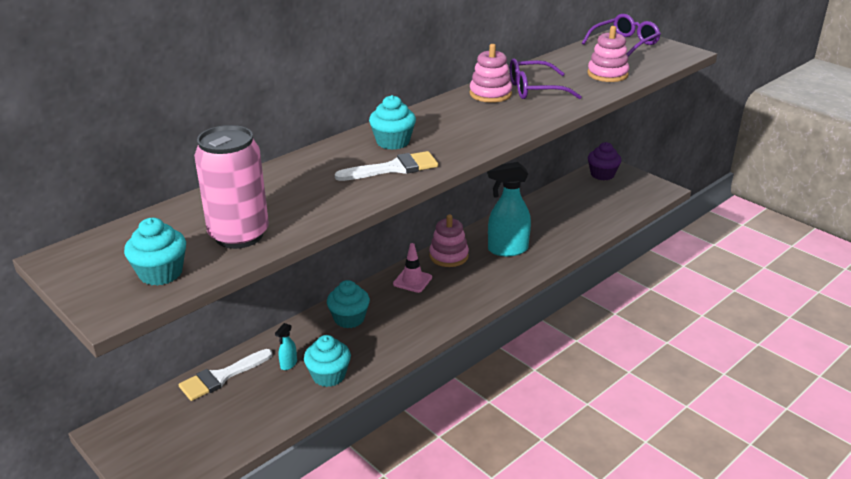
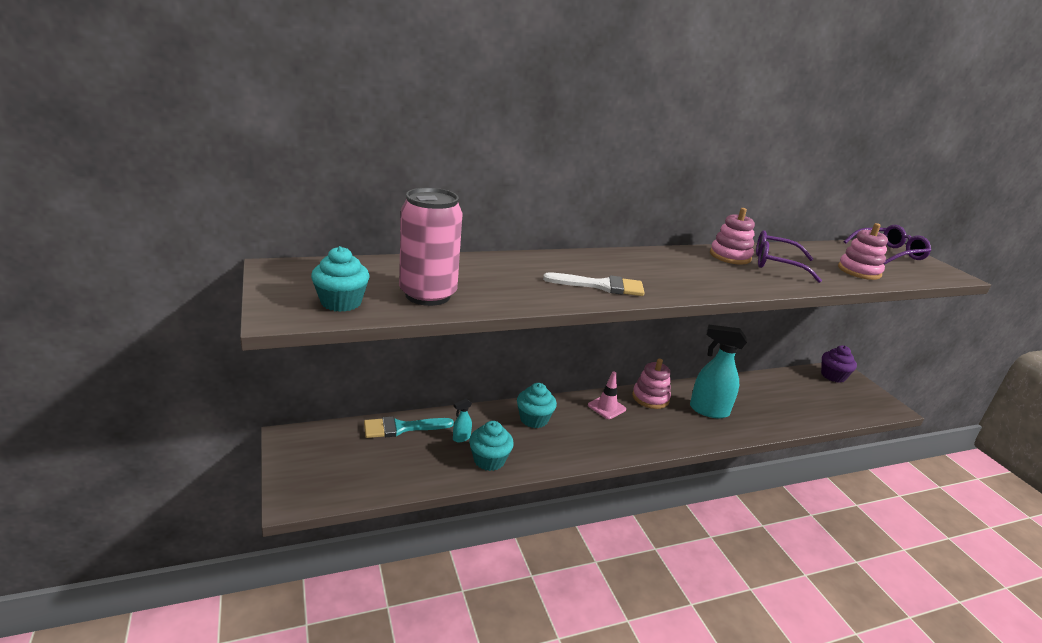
camera: 20 degrees right, 5 degrees down
(221, 377) = (402, 428): white brush -> turquoise brush
(393, 142) = (614, 267): turquoise cupcake -> none

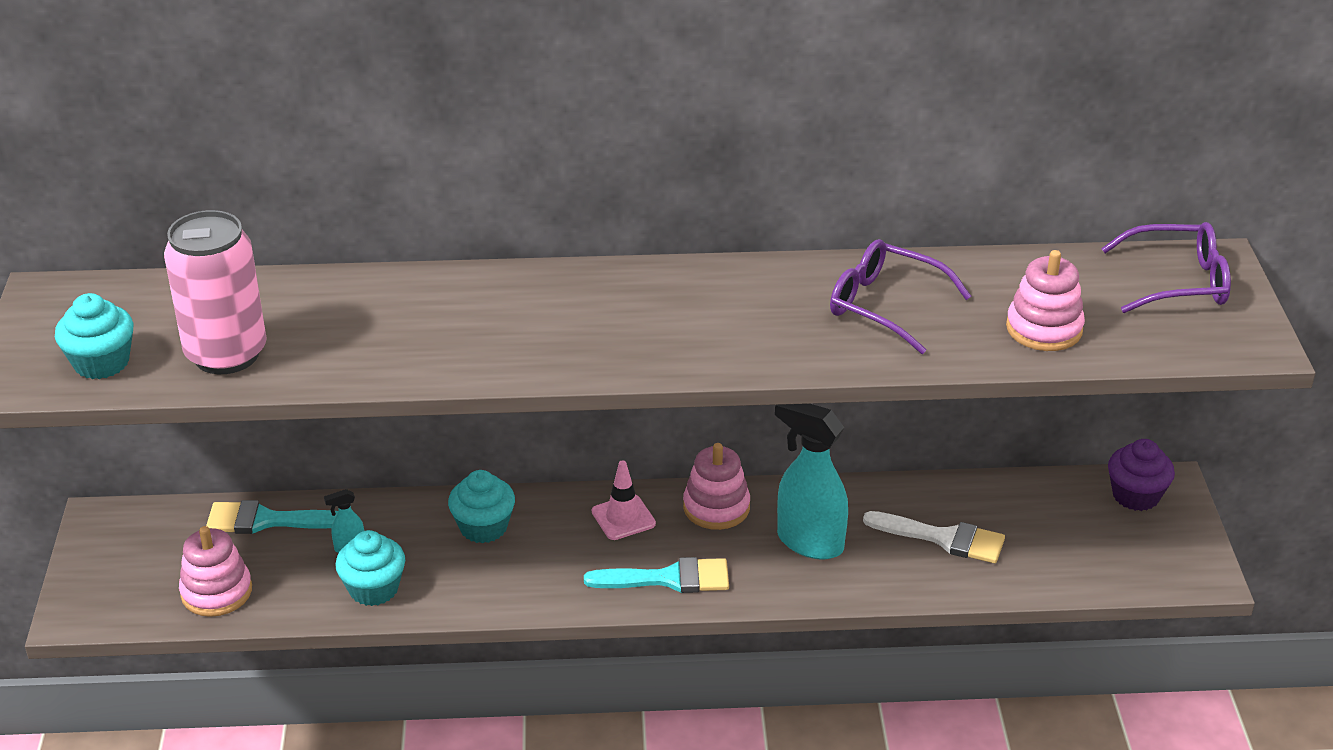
camera: 20 degrees right, 10 degrees up
(601, 286) = (507, 346): white brush -> white brush (943, 538)
(652, 436) = (668, 579): none -> turquoise brush
(730, 256) = (809, 284): pink stacking toy -> pink stacking toy (216, 592)

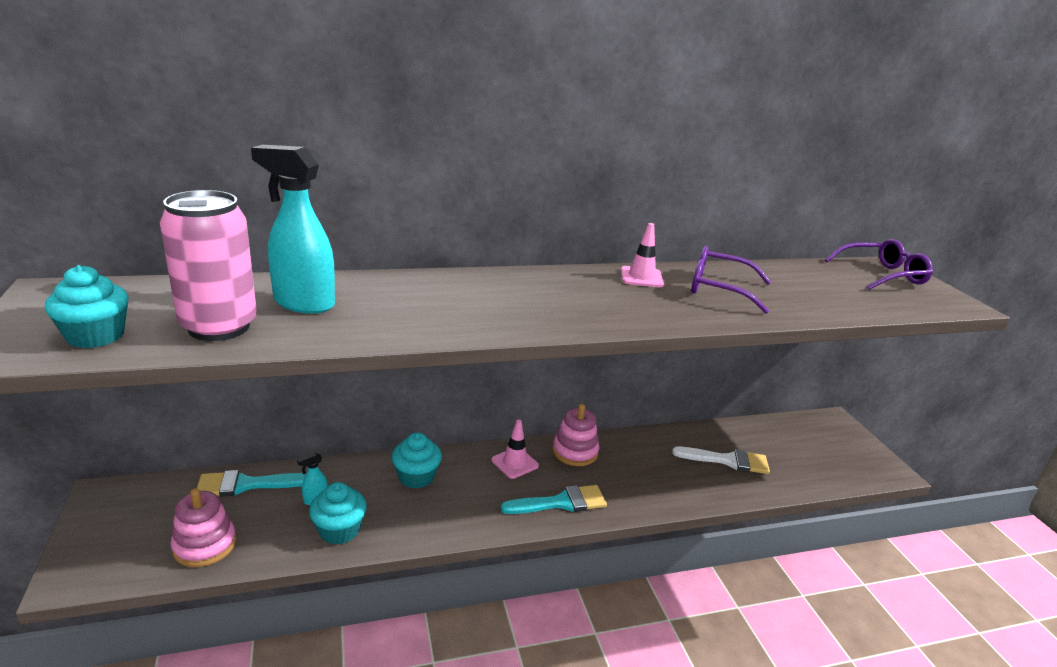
camera: 15 degrees left, 10 degrees down
(782, 282) = (641, 277): none -> pink traffic cone
(809, 542) = (645, 470): turquoise spray bottle -> turquoise spray bottle (303, 303)
(1044, 329) = (829, 298): pink stacking toy -> none
(1135, 495) = (822, 427): purple cupcake -> none

